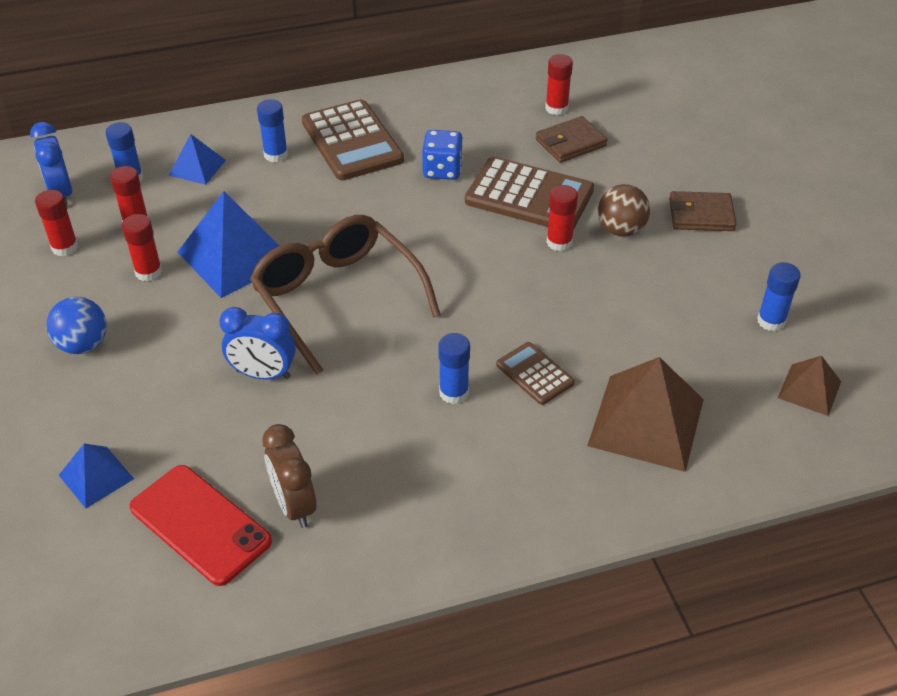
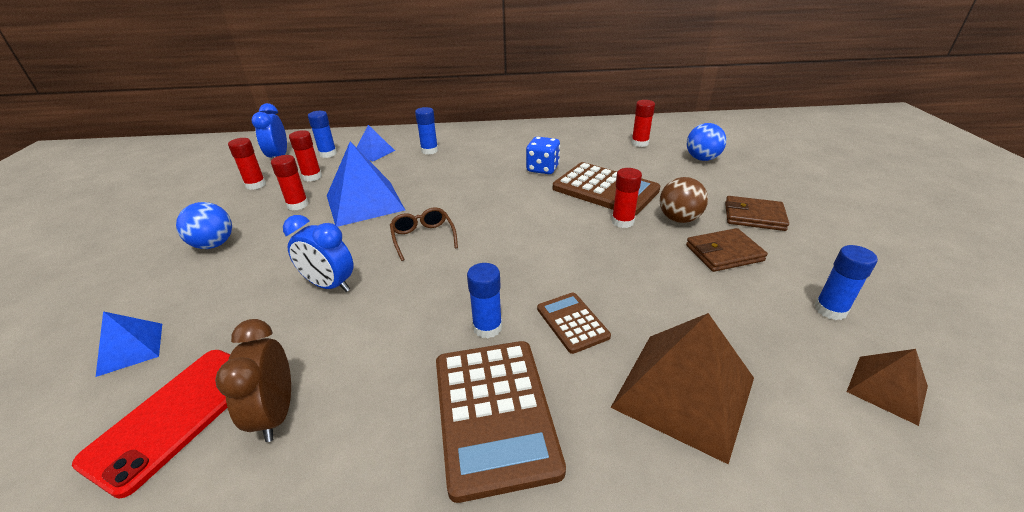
camera: 15 degrees right, 10 degrees down
(200, 524) = (176, 415): red phone -> red phone turned 60 degrees clockwise
(337, 297) = (423, 237): brown glasses -> brown glasses, size x0.46
(352, 141) = (485, 148): brown calculator -> brown calculator (494, 413)
(570, 143) = (646, 162): brown wallet -> brown wallet (724, 253)
(638, 128) = (702, 159): none -> blue ball

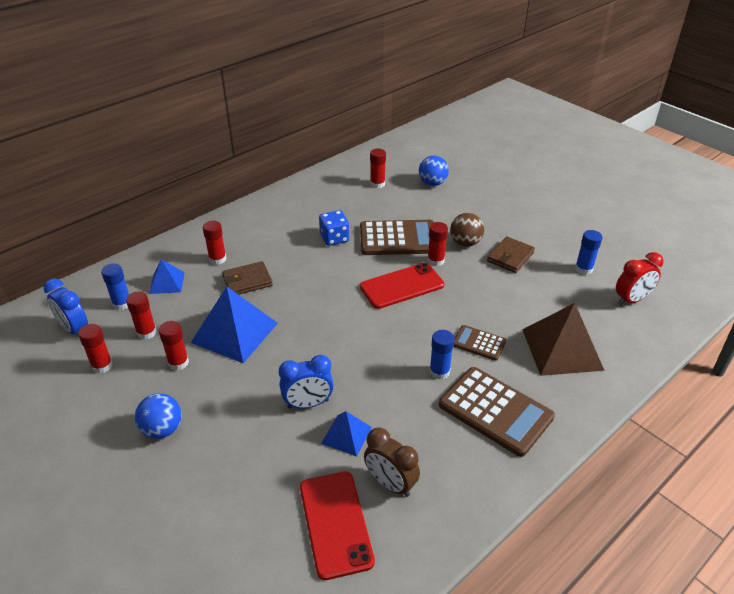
camera: 40 degrees left, 5 degrees up
(131, 348) = (236, 520): blue pyramid -> blue pyramid (346, 435)
(423, 237) = (322, 337): brown glasses -> none
(429, 150) = (217, 259): blue glue stick -> red glue stick
(556, 229) = (402, 286): none -> red phone
(754, 216) = (503, 221): brown wallet -> brown wallet (247, 281)
(887, 388) = (631, 300): brown pyramid -> red clock

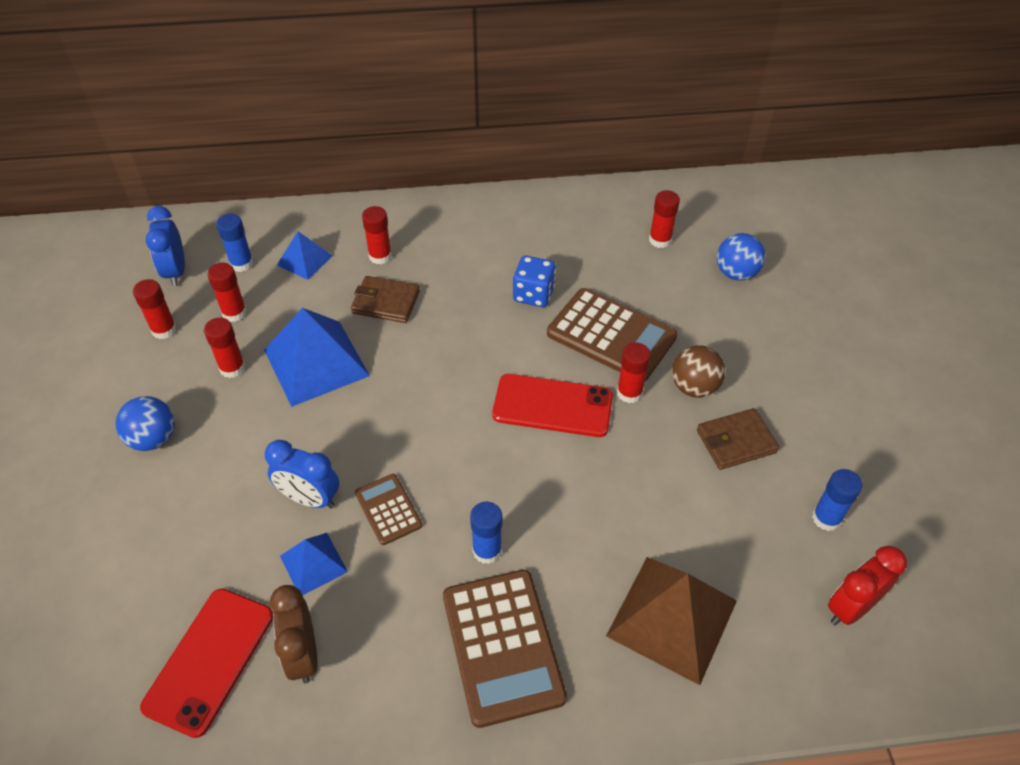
camera: 35 degrees right, 10 degrees up
(479, 343) = (572, 542): brown calculator -> brown calculator (388, 509)
(631, 300) = (850, 607): red clock -> red clock turned 135 degrees clockwise

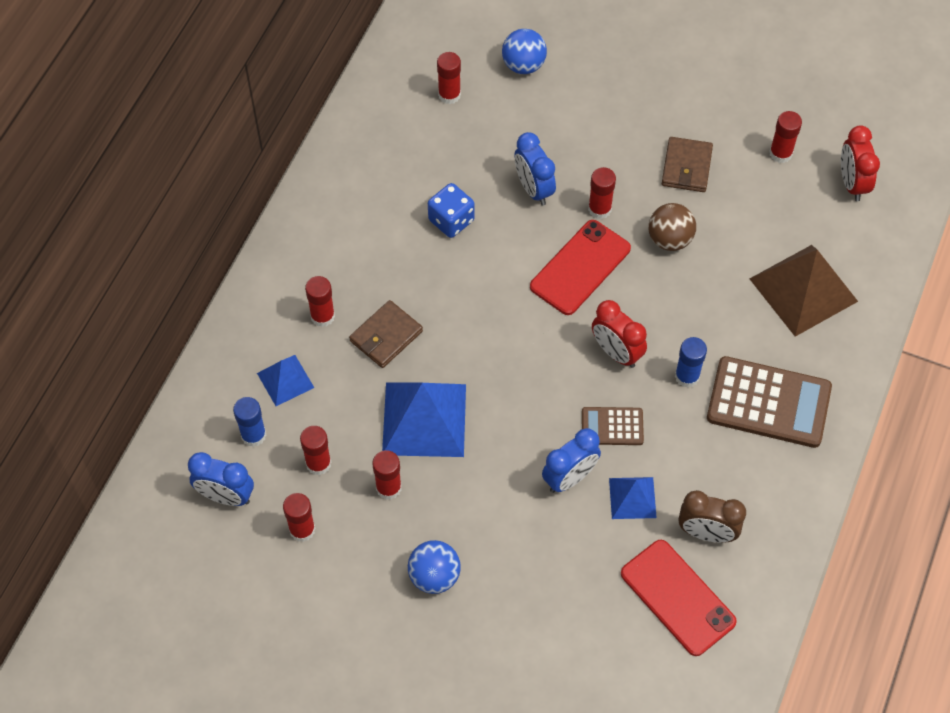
camera: 60 degrees left, 10 degrees up
(476, 476) = (616, 353): none -> red clock
(611, 335) = (533, 189): brown calculator -> blue clock
(694, 387) = (621, 163): brown ball -> brown ball (669, 239)
(826, 518) = (780, 153): blue glue stick -> red glue stick

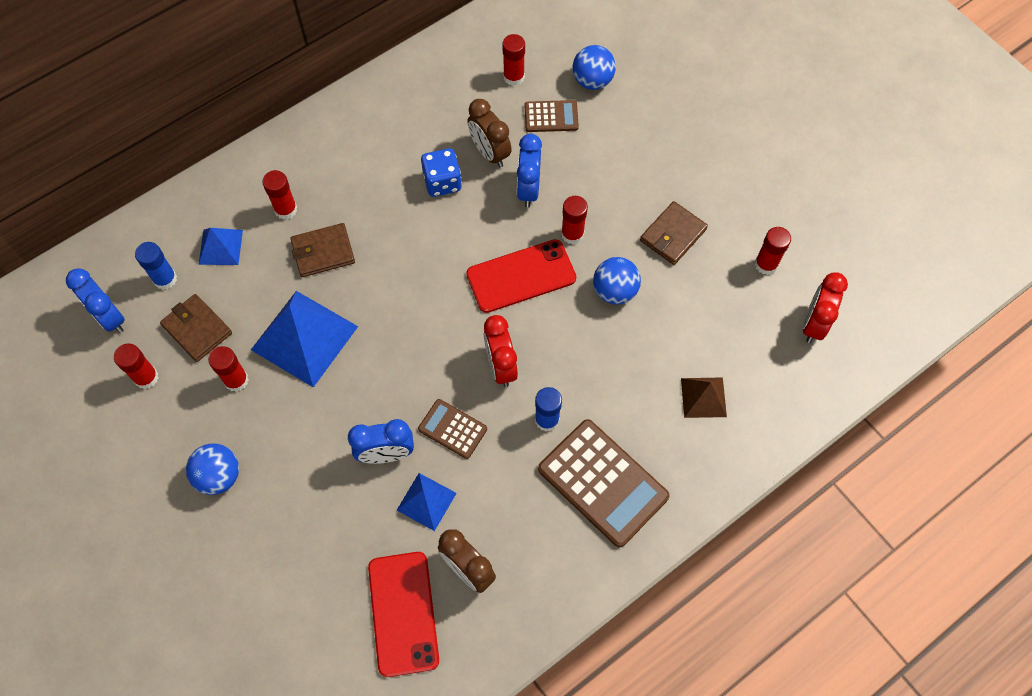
camera: 30 degrees right, 5 degrees up
(318, 463) = (197, 329): red glue stick -> brown wallet
(476, 174) = (489, 153): none -> brown clock
(509, 115) = (551, 117): none -> brown calculator
(669, 239) = (614, 291): brown ball -> blue ball
(803, 290) = (703, 397): brown pyramid -> brown pyramid, size x0.54

